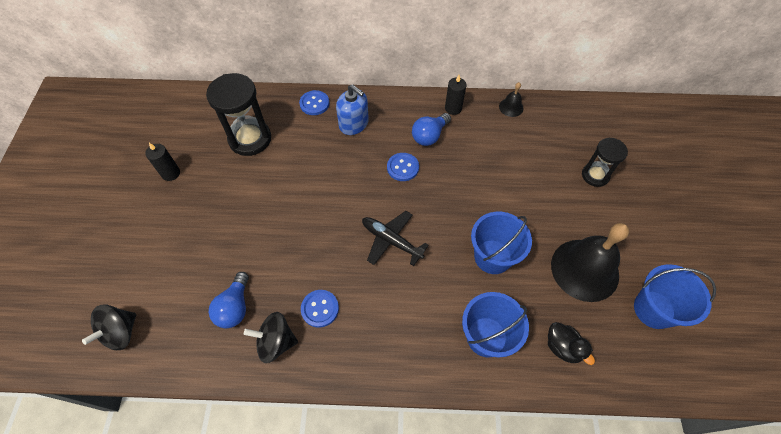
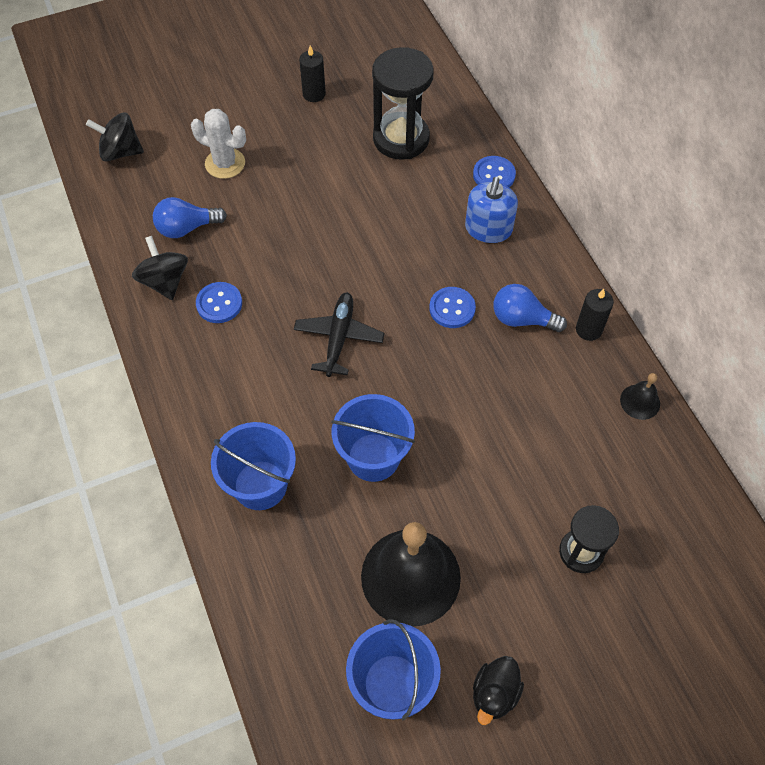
camera: 65 degrees right, 0 degrees up
(191, 256) = (225, 163): none -> white cactus
(562, 347) = (284, 577): black duck -> black duck (494, 694)

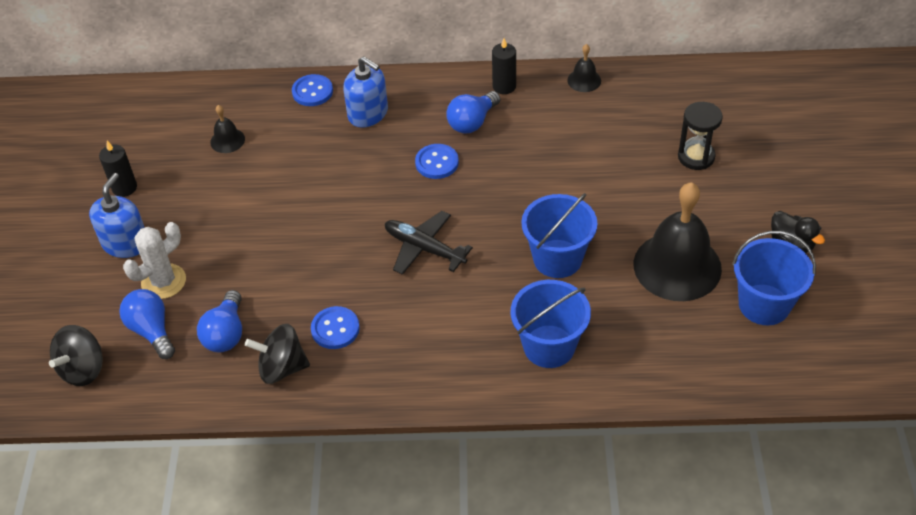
camera: 65 degrees left, 10 degrees down
(172, 178) = (152, 331): none -> blue light bulb
(255, 121) = (125, 243): none -> blue soap dispenser
(401, 139) = (227, 140): black hourglass -> black bell

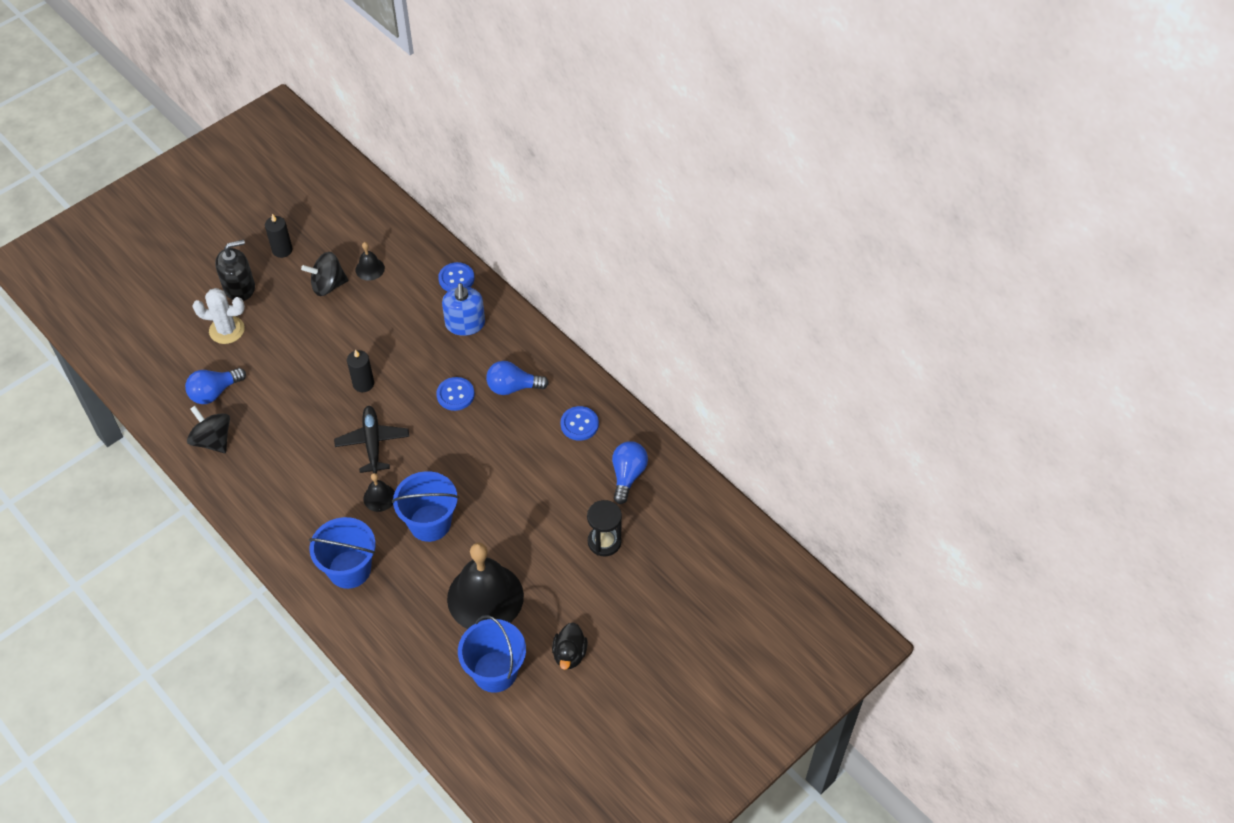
camera: 45 degrees right, 5 degrees up
(83, 369) = (131, 345): black spinning top -> black spinning top (328, 285)
(125, 243) = (239, 287): blue soap dispenser -> black soap dispenser
(152, 331) = (185, 354): blue light bulb -> blue light bulb (627, 475)
(335, 329) = (265, 445): blue button -> blue button (579, 424)
(504, 86) = (566, 380): black candle -> black candle (363, 384)
(584, 80) = (619, 423): black bell -> black bell (379, 497)

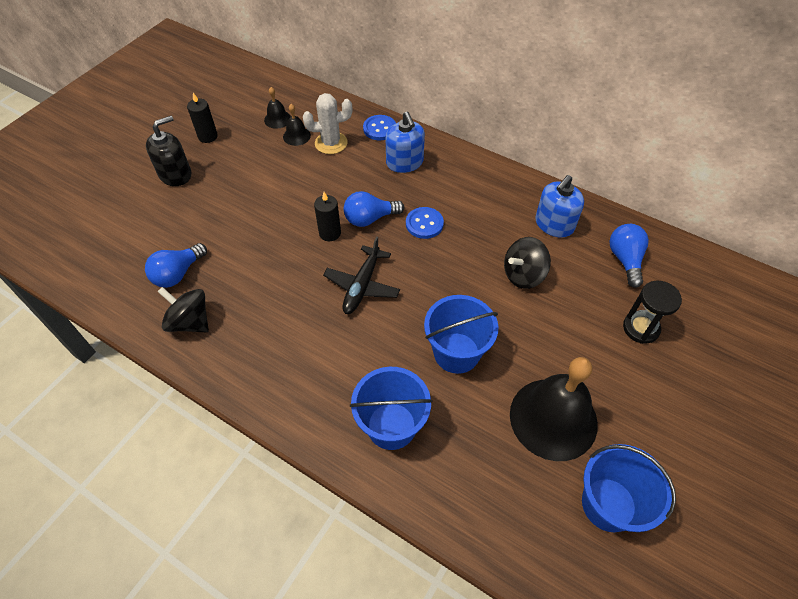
camera: 15 degrees left, 0 degrees up
(227, 330) = (174, 213): white cactus -> white cactus (331, 143)
(328, 285) = (262, 156): black spinning top -> black spinning top (523, 275)
(372, 443) = (362, 286): black plane -> black plane turned 135 degrees counterclockwise
(379, 497) = (392, 339): black bell -> black bell (277, 119)
(513, 387) = (475, 206): blue light bulb -> blue light bulb (370, 218)
(569, 654) = (676, 460): black duck -> none
(579, 424) = (554, 224): blue button -> blue soap dispenser

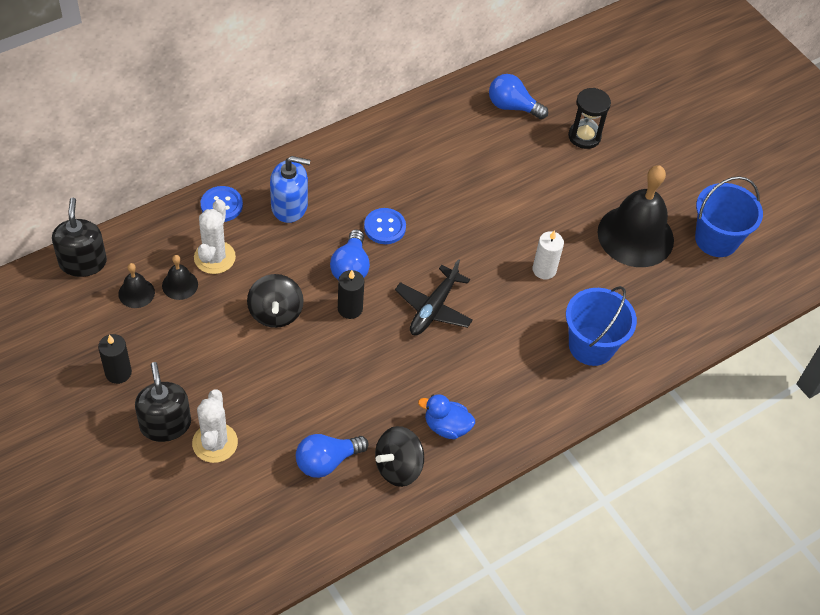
camera: 70 degrees left, 0 degrees up
(170, 205) = (215, 443): none -> white cactus
(178, 274) = (327, 461): blue light bulb -> blue light bulb turned 90 degrees clockwise
(244, 340) = (446, 426): none -> blue duck
(288, 87) = (83, 262): none -> black soap dispenser
(362, 286) = (433, 308): black plane -> black plane turned 75 degrees clockwise
(456, 353) = (544, 270): blue bucket -> white candle
(523, 275) = (489, 183): black spinning top -> black spinning top (275, 313)
(554, 224) = (445, 132): blue soap dispenser -> none

